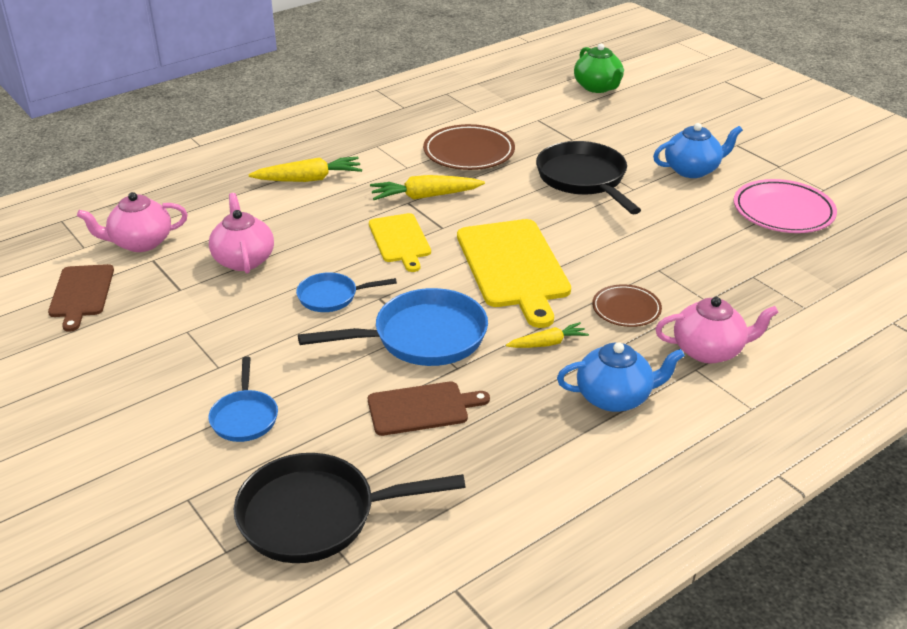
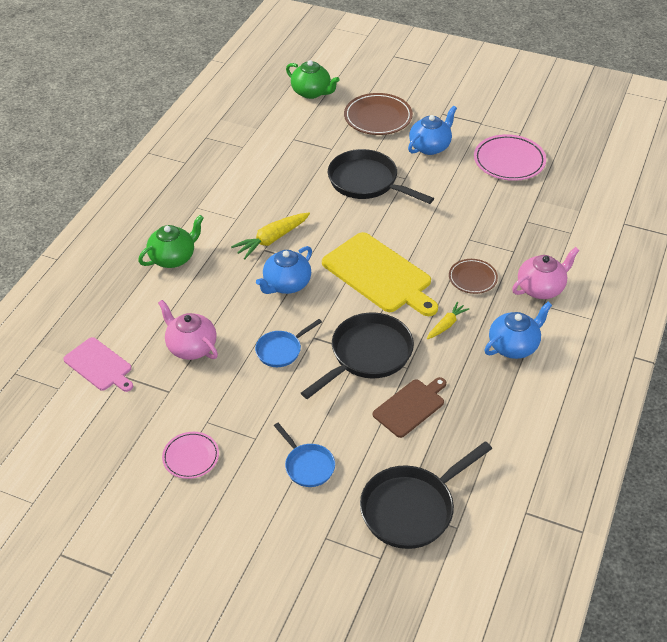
camera: 30 degrees left, 10 degrees up
(81, 293) = (98, 427): brown cutting board -> none
(136, 356) = (191, 457): none -> pink plate
(140, 243) = (99, 366): pink teapot -> pink cutting board
(308, 179) = (173, 258): yellow carrot -> green teapot
(400, 240) = (286, 284): yellow cutting board -> blue teapot
(422, 337) = (367, 355): blue pan -> black pan
(469, 152) = (269, 188): brown plate -> brown plate (378, 117)

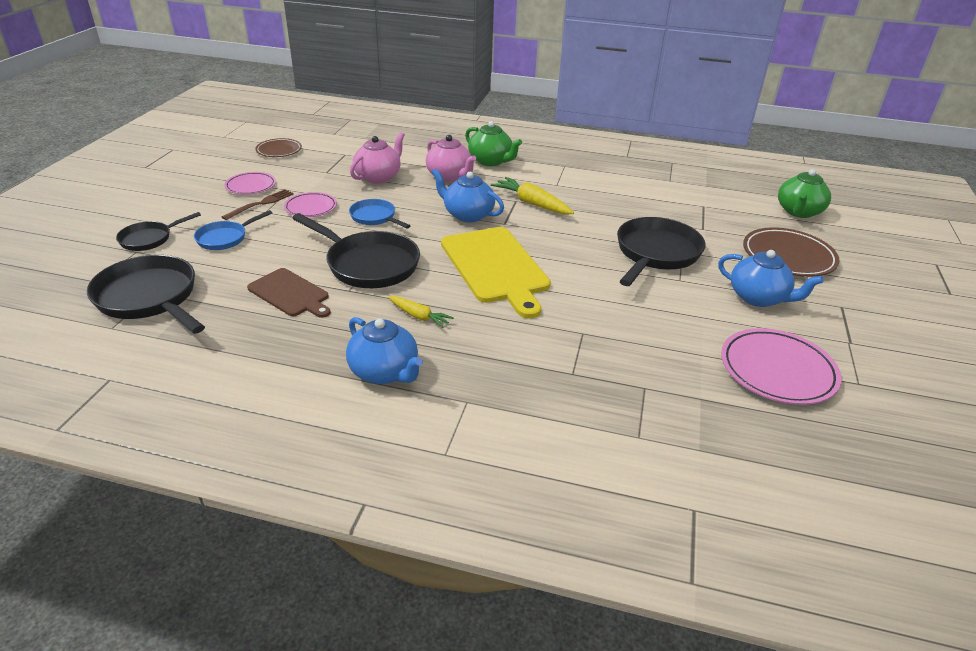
camera: 80 degrees right, 10 degrees down
(99, 366) = (357, 145): pink cutting board -> none
(236, 443) = (261, 204): none -> brown fork
(252, 401) = (311, 207): none -> pink plate
(301, 531) = (149, 239): none -> black pan
(379, 275) = (495, 267): yellow cutting board -> yellow cutting board turned 60 degrees counterclockwise
(472, 278) = (507, 336): brown plate -> brown plate (279, 150)
(541, 288) = (501, 400): pink teapot -> pink teapot (449, 176)

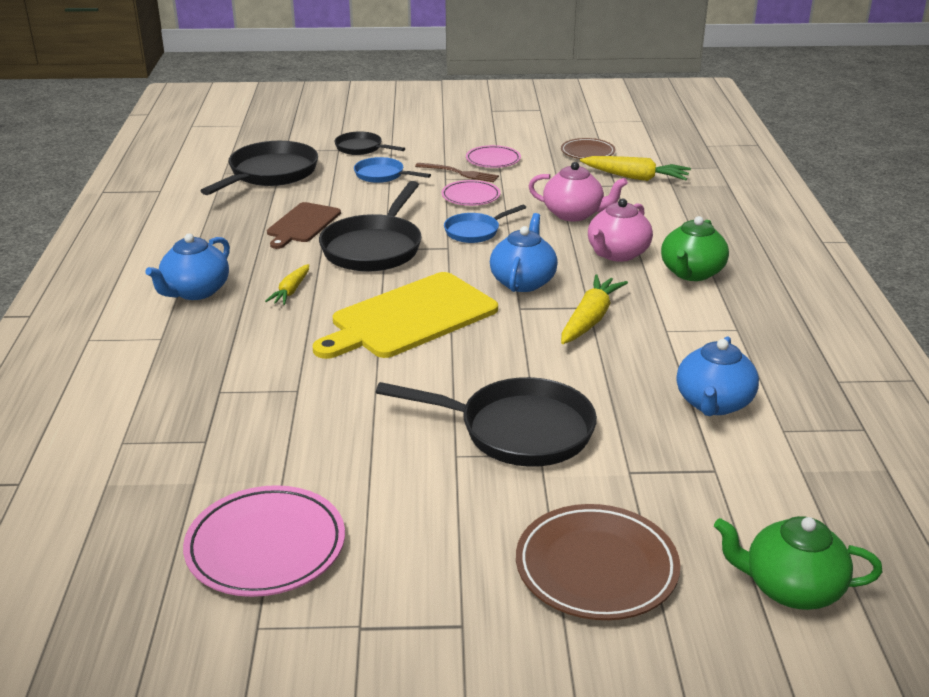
camera: 75 degrees right, 5 degrees down
(340, 145) = (635, 177): none -> yellow carrot
(375, 217) = (475, 231): blue pan -> blue pan turned 150 degrees counterclockwise
(758, 298) = (444, 531): blue teapot -> blue teapot (713, 403)

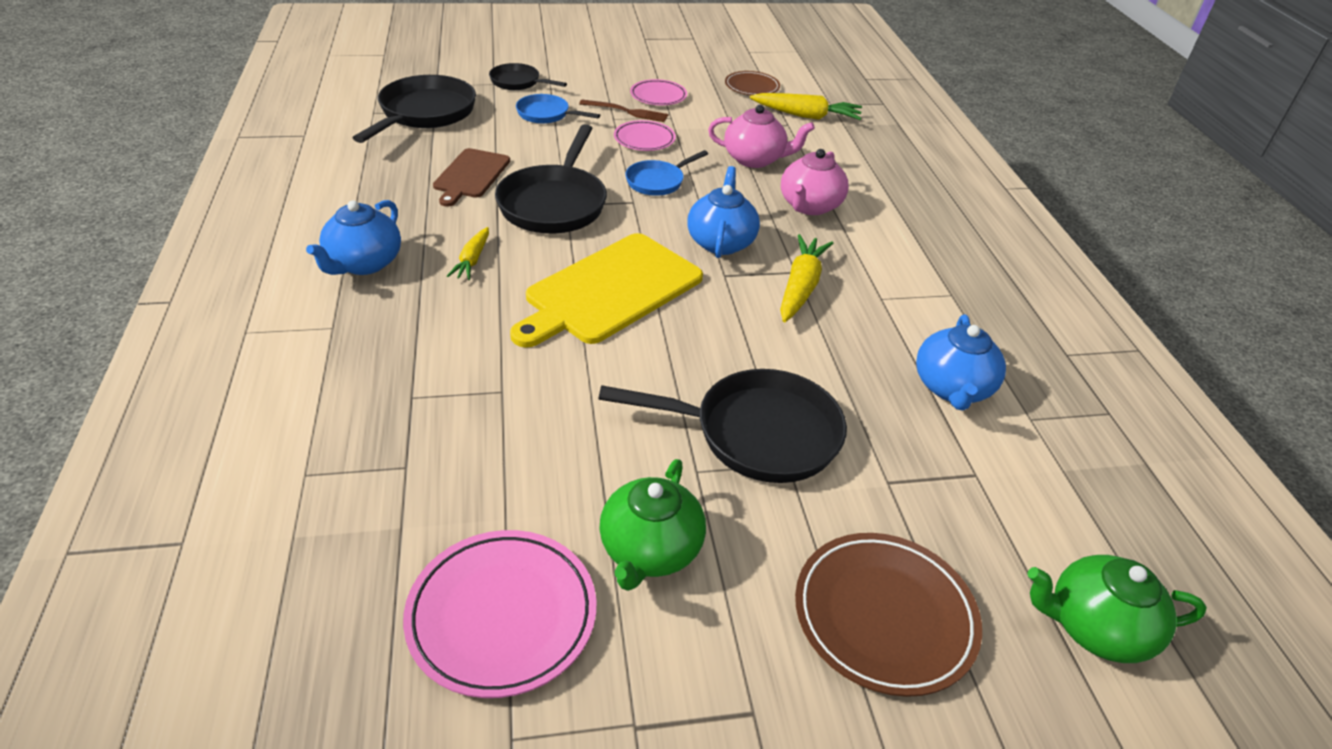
camera: 10 degrees left, 10 degrees up
(691, 273) = (889, 227): green teapot -> green teapot (650, 550)

